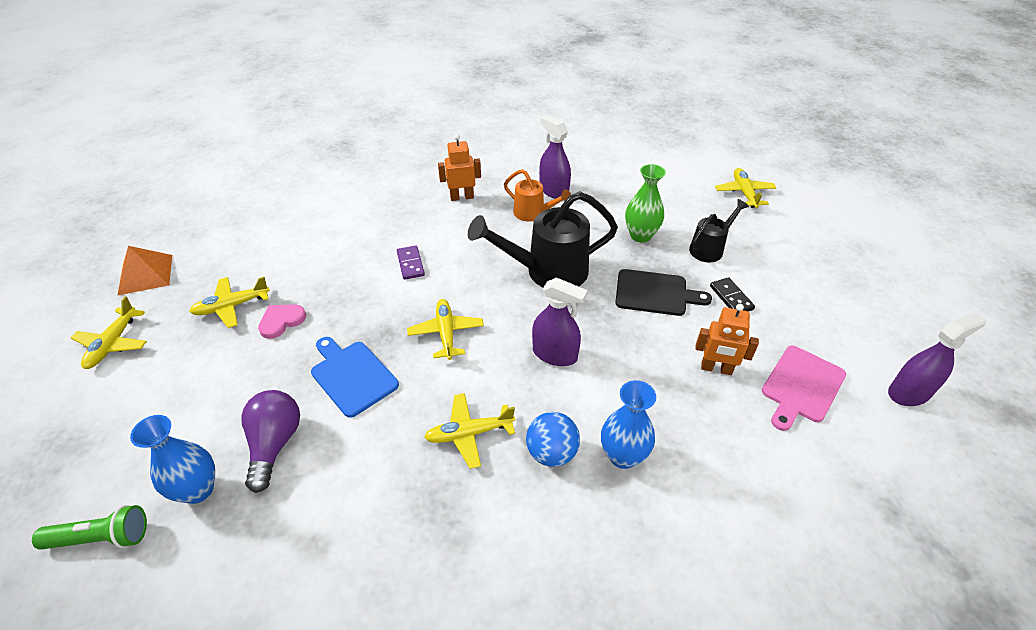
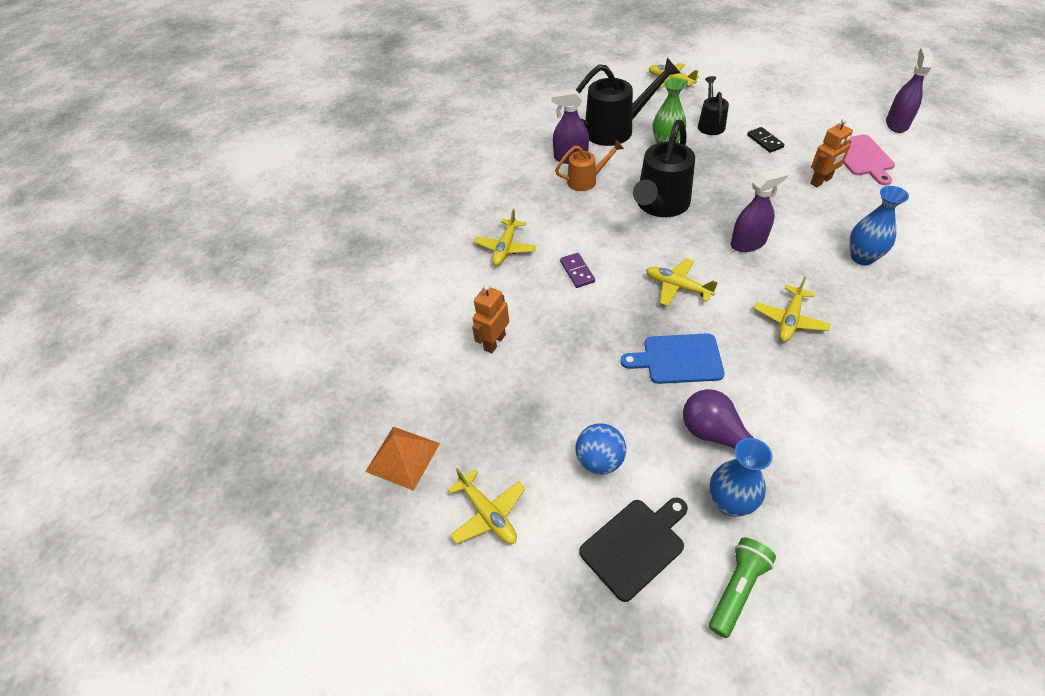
camera: 45 degrees left, 5 degrees up
(232, 306) = (519, 406): yellow plane -> yellow plane (505, 248)
(281, 321) = (572, 378): pink heart -> none
(410, 264) = (577, 271): purple domino -> purple domino turned 45 degrees clockwise
(462, 197) = (523, 207): orange robot -> orange robot (494, 342)
(552, 453) = (836, 288): blue ball -> blue ball (599, 460)
(624, 196) = (616, 129): none -> black watering can
(655, 293) = (731, 169): black cutting board -> black cutting board (635, 545)
(731, 298) = (765, 141): black domino -> black domino turned 45 degrees clockwise

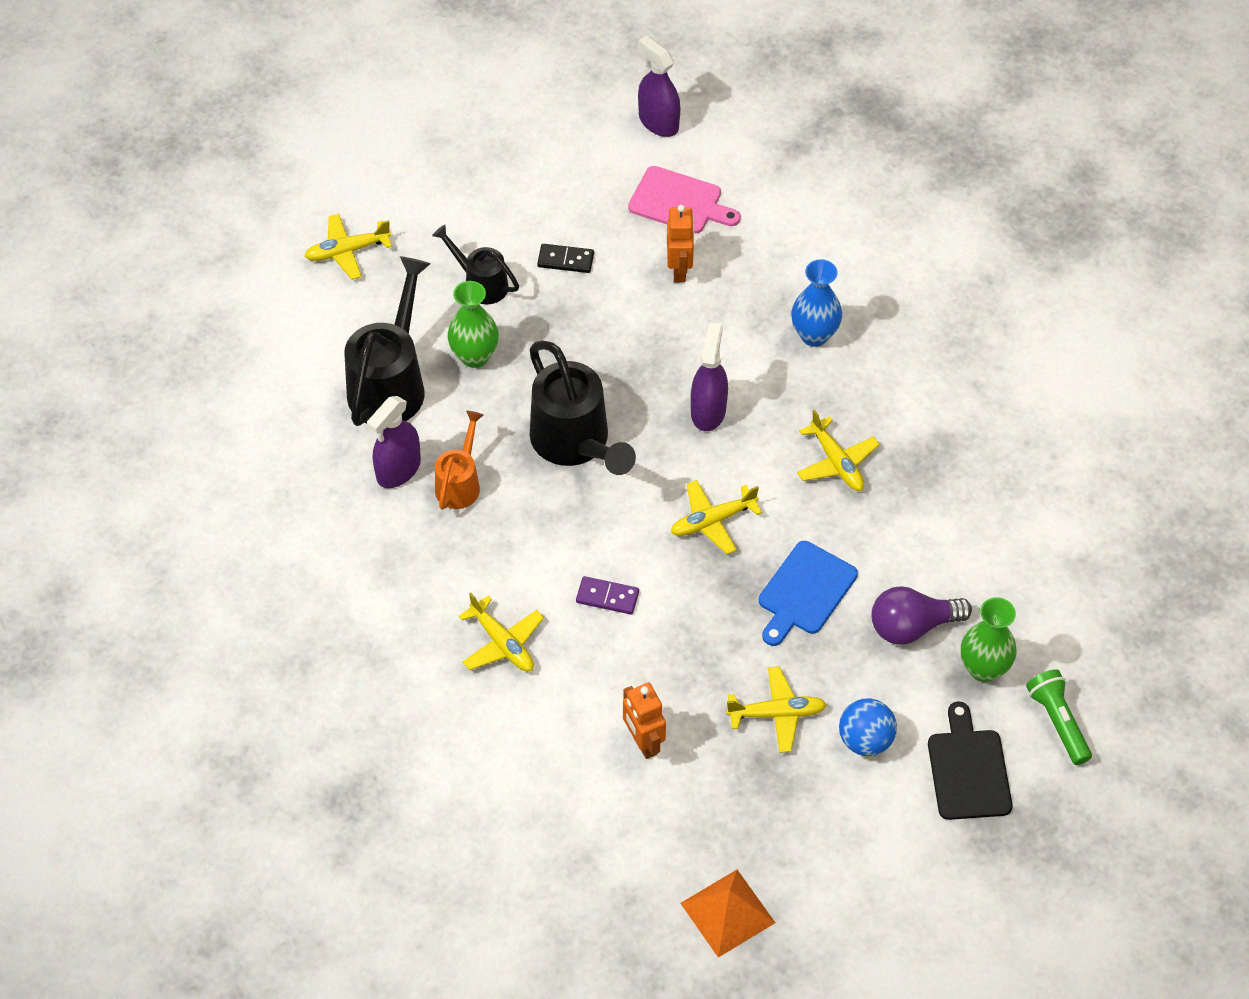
camera: 60 degrees left, 5 degrees up
(488, 514) = (851, 870): yellow plane -> yellow plane (777, 714)
(730, 503) = (983, 668): blue vase -> green vase

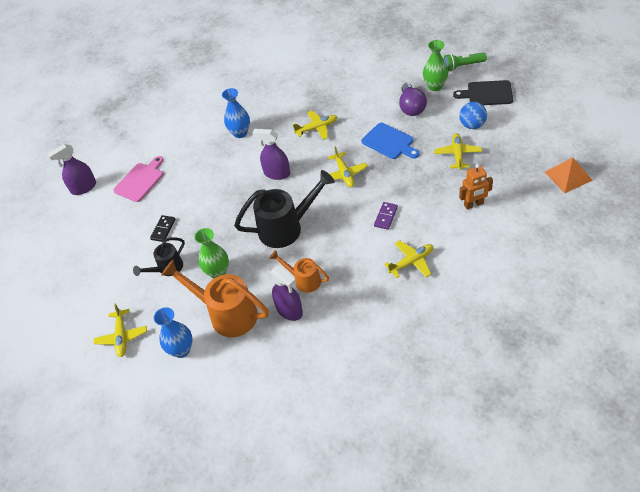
camera: 75 degrees left, 5 degrees down
(323, 334) = (181, 350): none -> blue vase
(390, 383) = (227, 314): black watering can -> orange watering can
(679, 270) = (184, 182): orange robot -> none

